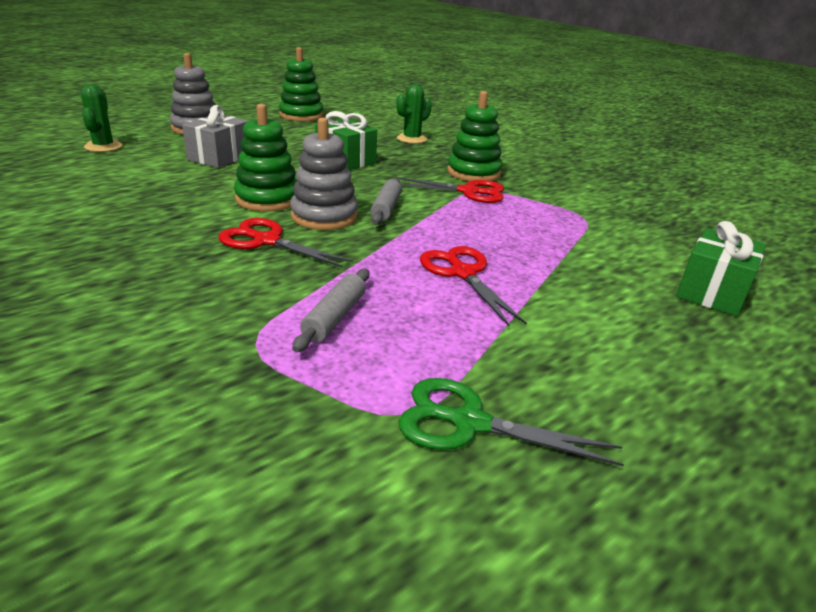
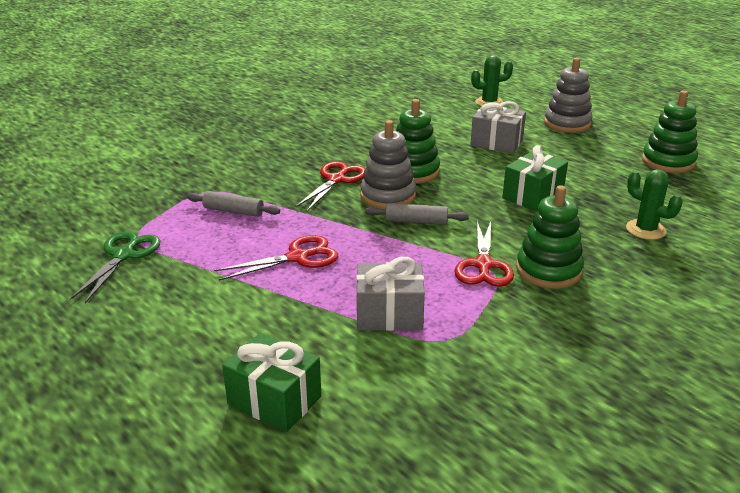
camera: 90 degrees right, 0 degrees up
(557, 234) = (389, 314): none -> grey gift

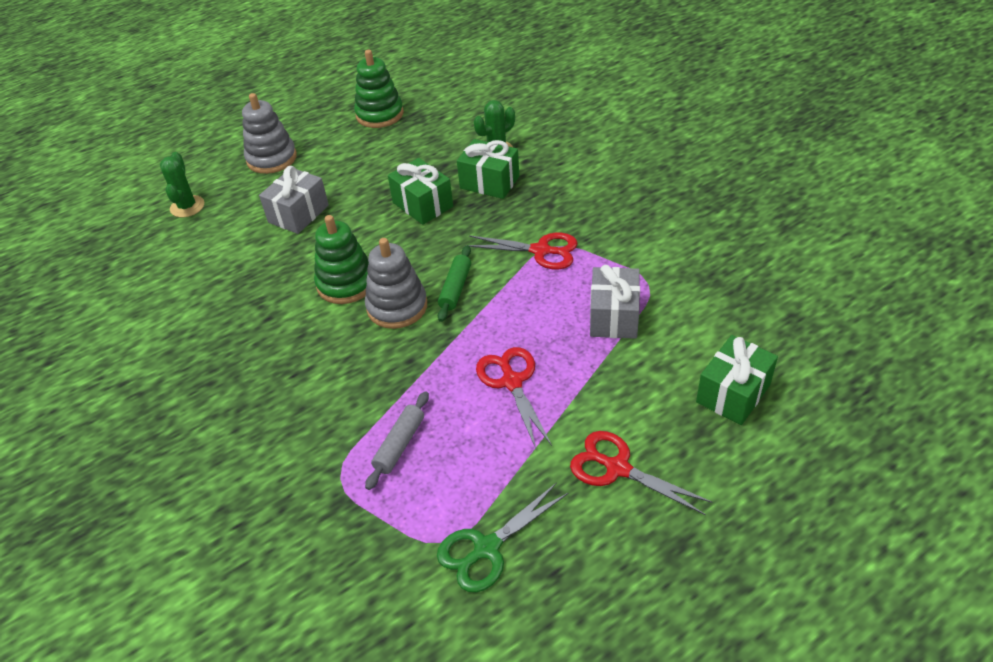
camera: 80 degrees left, 15 degrees up
(124, 255) = (486, 549): green scissors -> green scissors turned 60 degrees counterclockwise
(336, 179) = (345, 348): red scissors -> red scissors (617, 468)
(416, 221) = (455, 288): grey rolling pin -> green rolling pin
(548, 270) = (553, 214): green stacking toy -> none
(586, 229) = (489, 182): none -> green gift

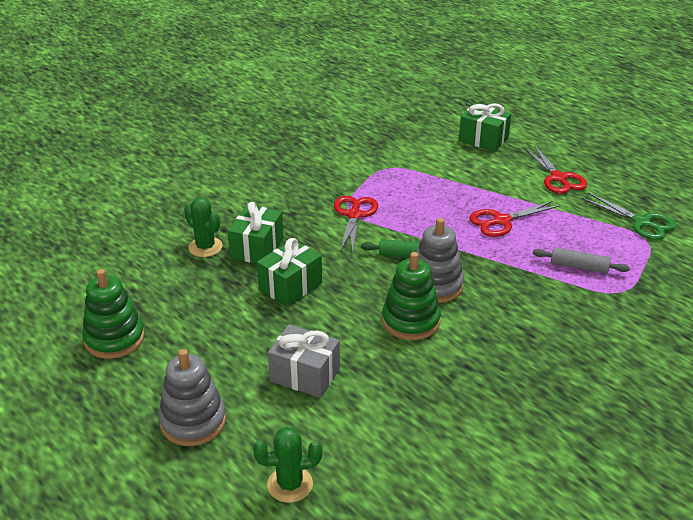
camera: 100 degrees left, 10 degrees down
(614, 316) = (424, 181): grey gift -> none
(617, 468) = (558, 178): red scissors -> red scissors turned 45 degrees counterclockwise

